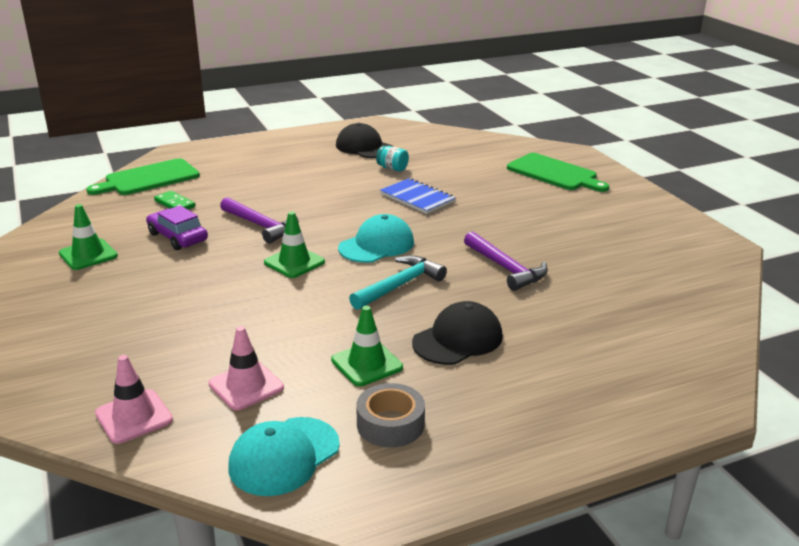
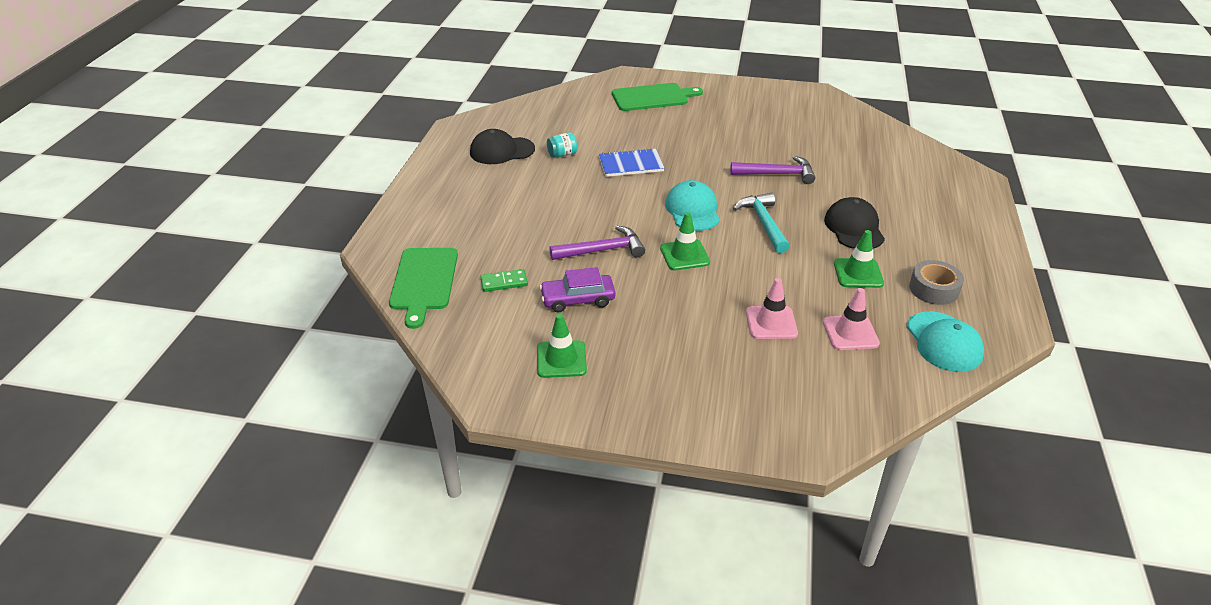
camera: 55 degrees left, 10 degrees up
(134, 417) = (856, 396): pink traffic cone -> pink traffic cone (771, 323)

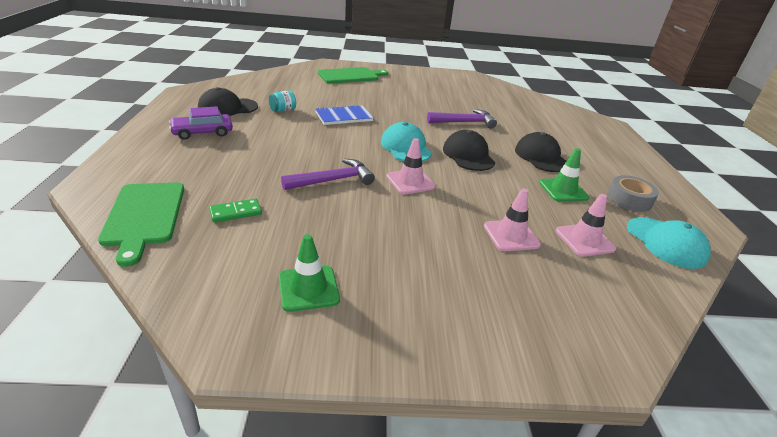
camera: 15 degrees left, 5 degrees down
(578, 299) = (316, 224): purple car -> purple car (202, 132)
(684, 255) = (410, 181): green traffic cone -> pink traffic cone
(763, 223) = (468, 155): turquoise hammer -> black cap

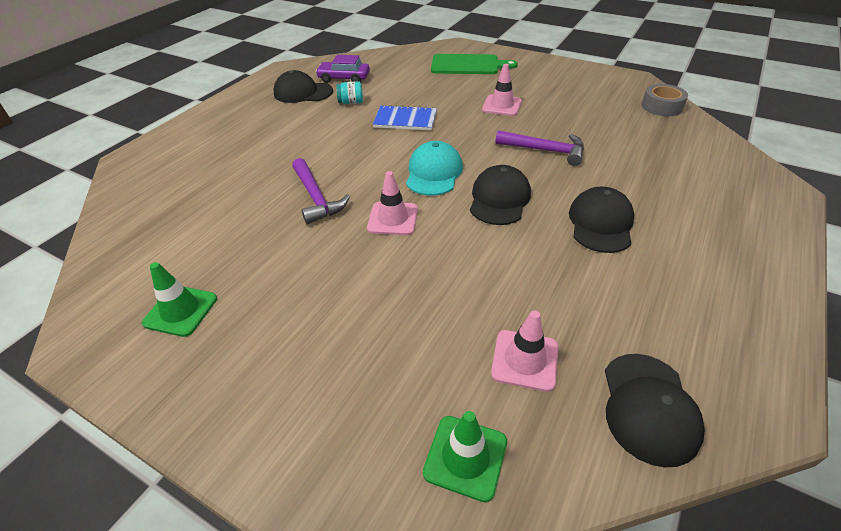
camera: 35 degrees right, 10 degrees up
(144, 216) = (135, 198): green cutting board -> none
(202, 132) = (256, 118): purple car -> purple car (344, 78)
(235, 212) = (201, 212): green domino -> none
(333, 180) = (316, 198): purple hammer -> purple hammer turned 60 degrees clockwise
(511, 235) = (434, 321): pink traffic cone -> pink traffic cone (502, 105)
(563, 190) = (577, 280): green traffic cone -> green traffic cone (465, 457)
(629, 199) = (668, 323): grey tape -> grey tape (662, 106)
(666, 242) = (649, 408): turquoise cap -> black cap

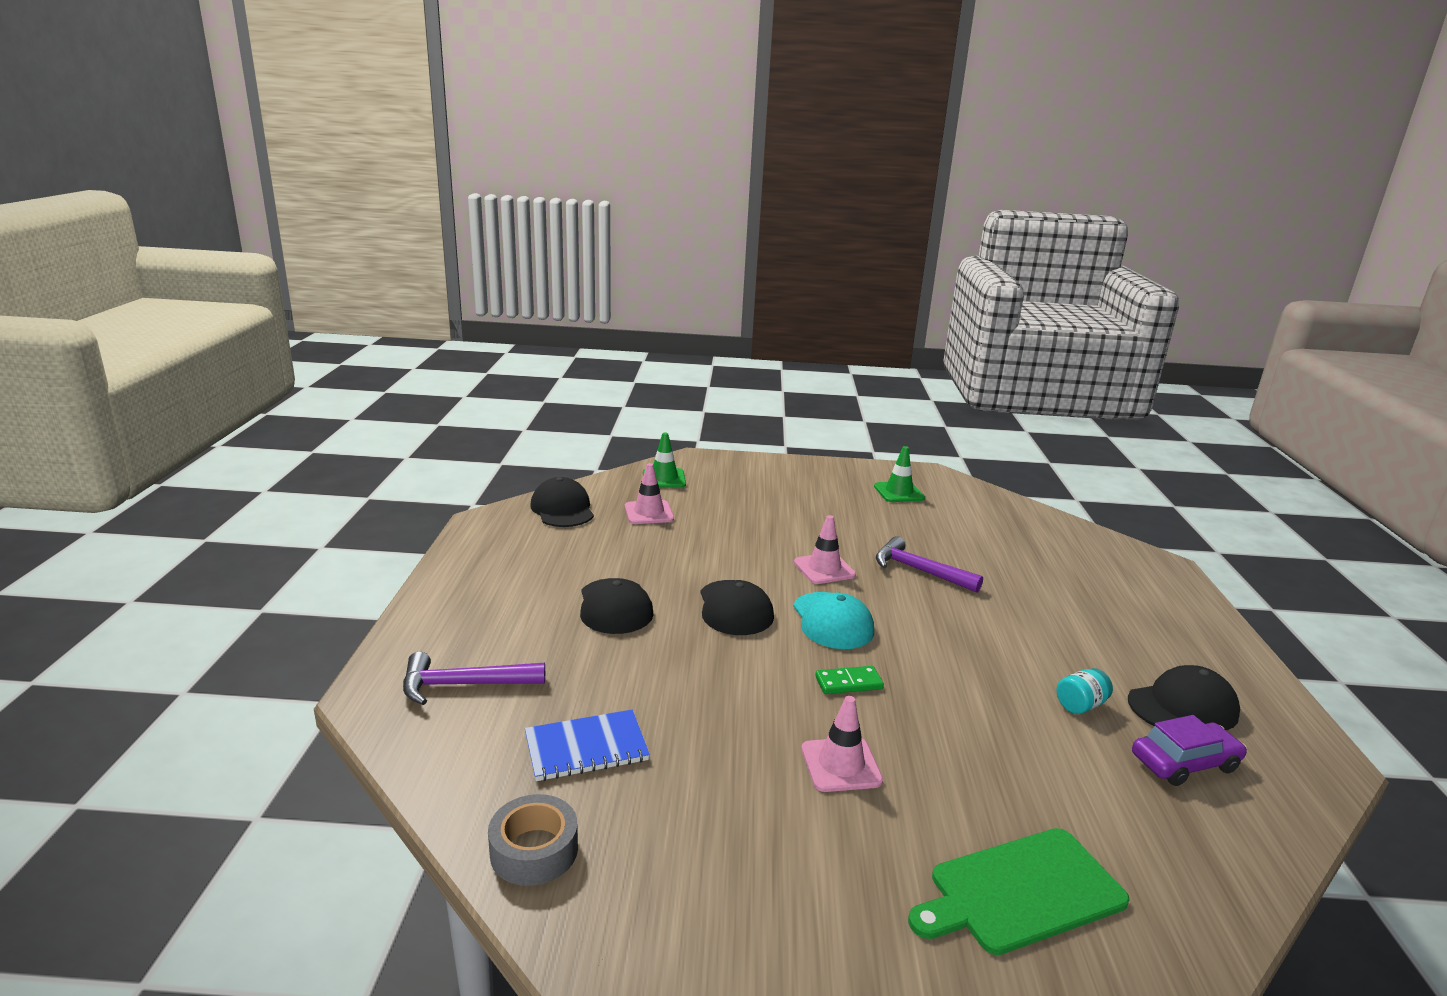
camera: 150 degrees right, 20 degrees down
(405, 120) = (957, 691): blue notebook -> blue notebook (586, 748)
(462, 135) = (848, 683): none -> green domino
(545, 150) = (716, 685): purple hammer -> purple hammer (463, 685)

